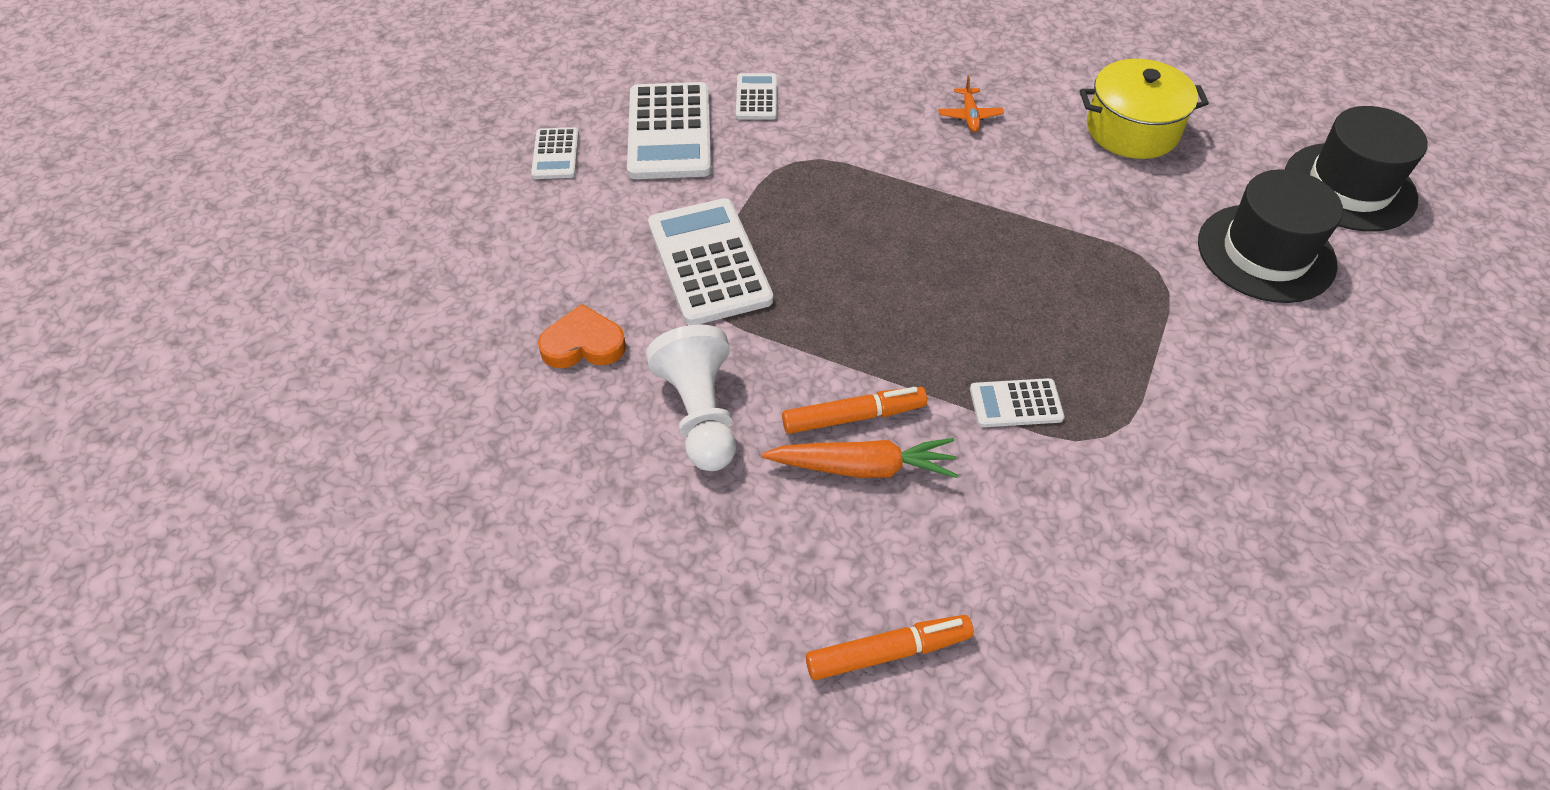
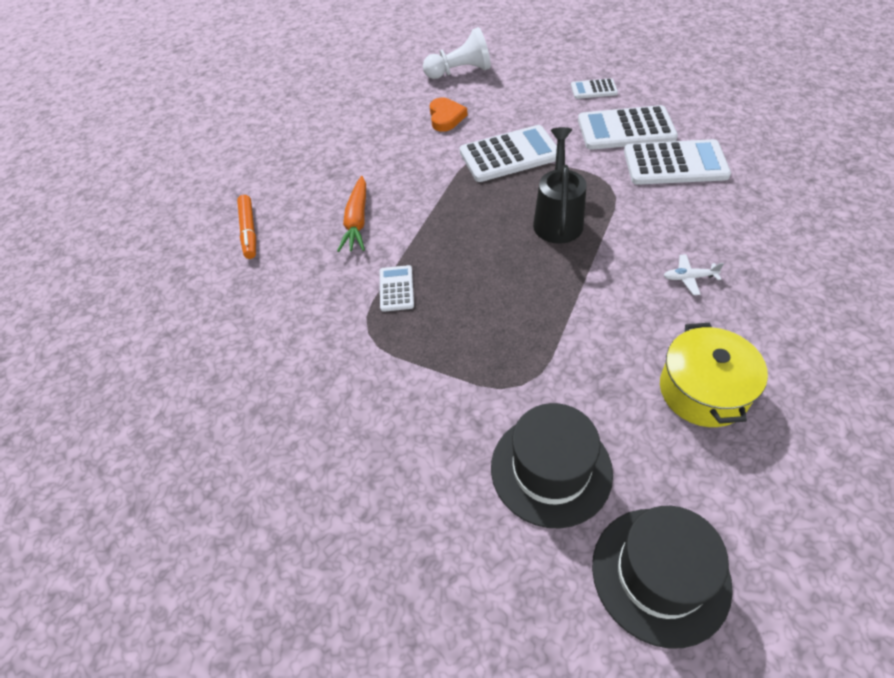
camera: 95 degrees right, 0 degrees up
(700, 414) = (397, 160): white pawn -> white pawn (460, 72)
(756, 97) = (675, 164): white calculator -> white calculator, size x1.94
(853, 417) = (391, 217): orange marker -> none
(863, 218) = (558, 218): none -> black watering can
(969, 116) = (689, 278): orange plane -> white plane

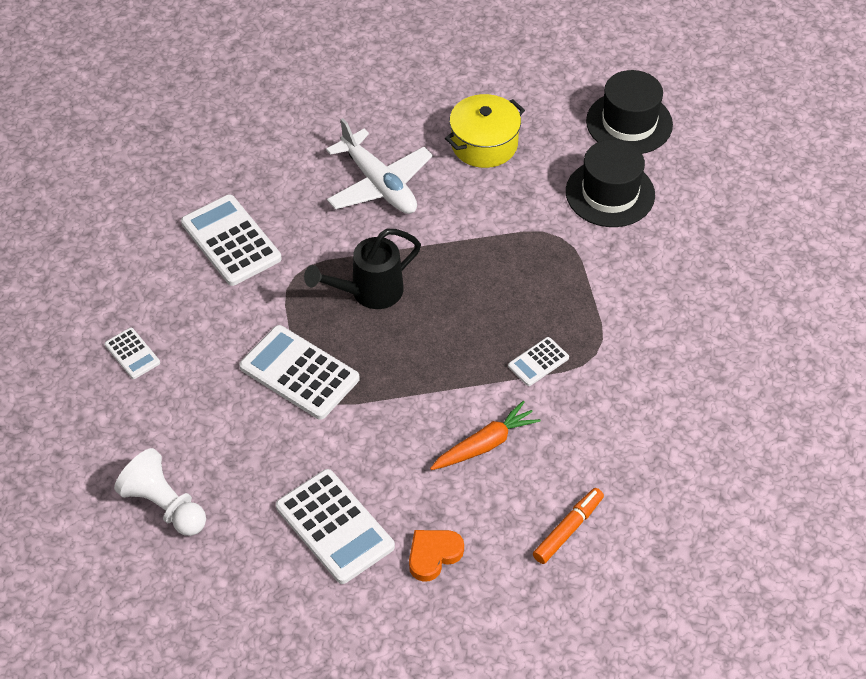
camera: 130 degrees left, 0 degrees up
(446, 117) = (269, 466): orange heart -> orange heart (433, 555)
(626, 129) = (195, 297): white calculator -> white calculator (334, 527)
(689, 278) = (379, 184): white plane -> white plane, size x2.47

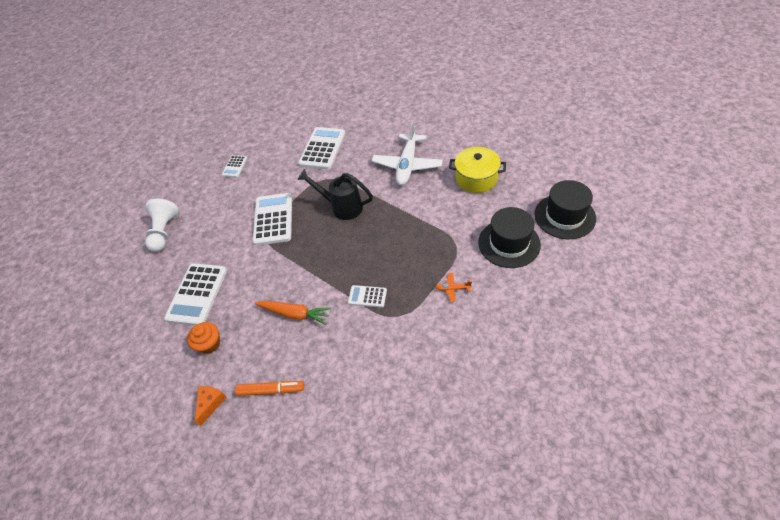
camera: 55 degrees right, 0 degrees up
(433, 555) = (209, 344): orange heart -> orange cupcake
(524, 599) = (210, 403): none -> orange cheese
(613, 283) = (452, 289): none -> orange plane

